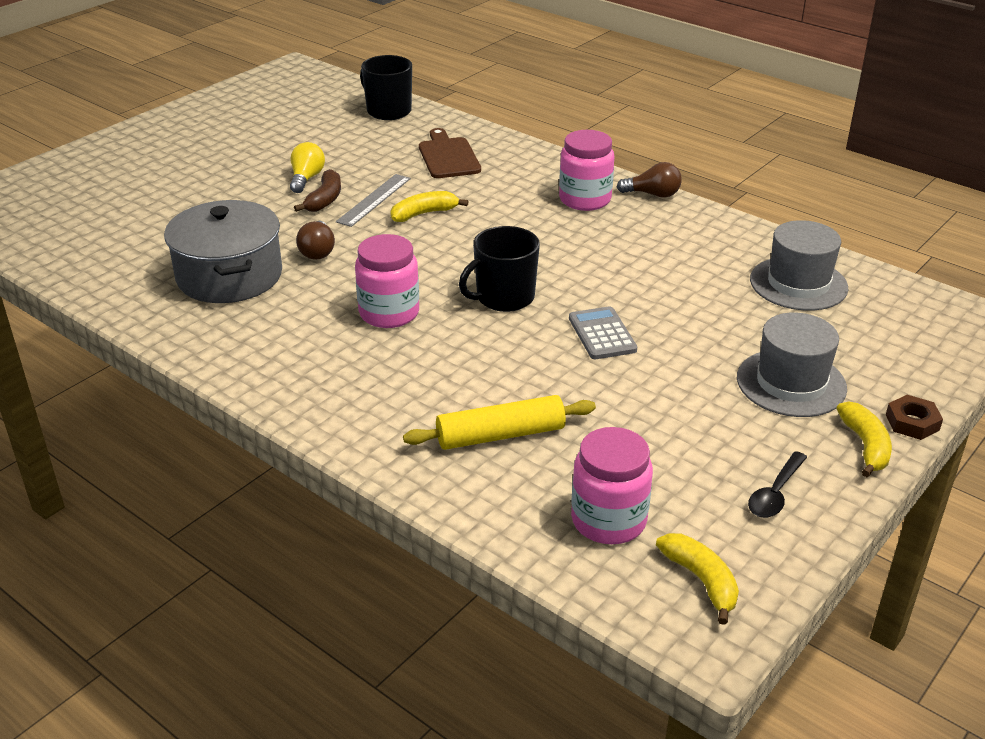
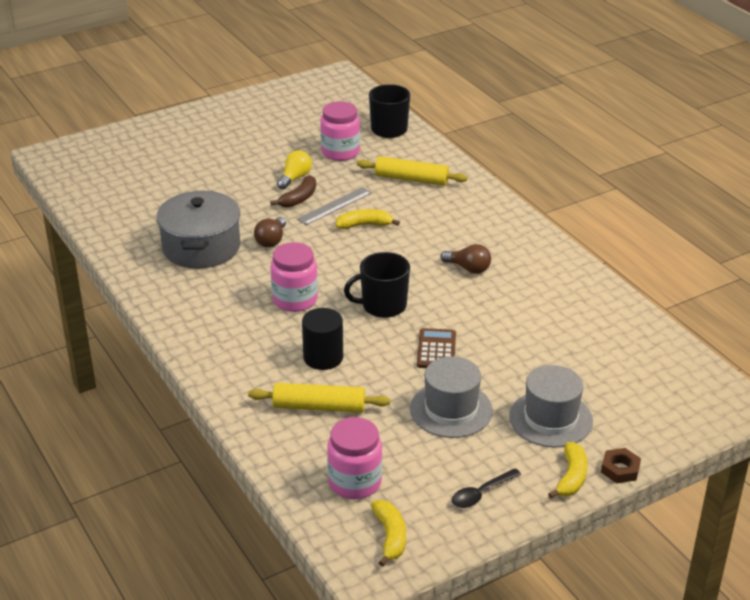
camera: 20 degrees right, 0 degrees up
(448, 156) = (411, 179): brown cutting board -> yellow rolling pin
(467, 373) = (323, 357): none -> black cylinder
(585, 199) = (494, 237): pink jar -> pink jar (340, 152)
(602, 334) = (436, 350): grey calculator -> brown calculator
(653, 194) = (551, 244): brown light bulb -> brown light bulb (468, 268)
(798, 284) = (614, 343): grey hat -> grey hat (451, 410)

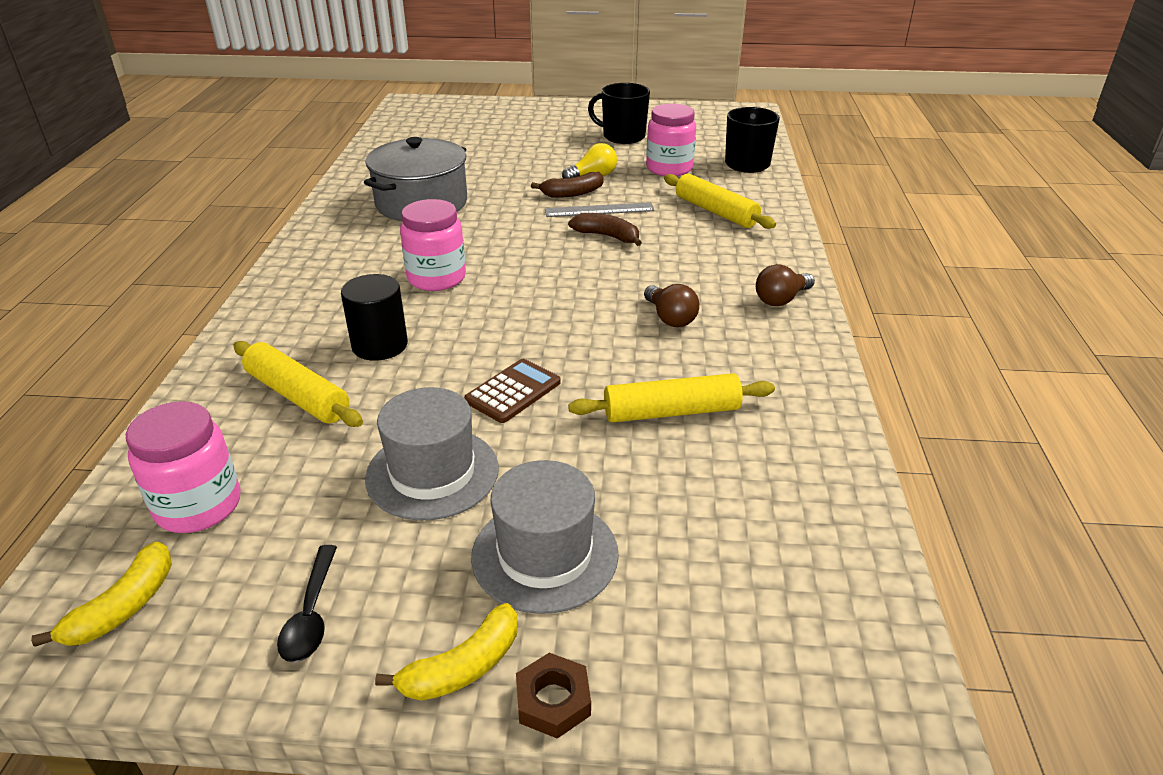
camera: 35 degrees right, 0 degrees up
(271, 240) = (493, 219): brown light bulb -> brown light bulb (781, 299)
(364, 225) = (607, 236): yellow banana -> brown banana
(382, 306) = (518, 319): black mug -> black mug (622, 136)
(481, 494) = (311, 614): black spoon -> black spoon turned 90 degrees counterclockwise
(530, 324) = (671, 412): none -> yellow rolling pin

